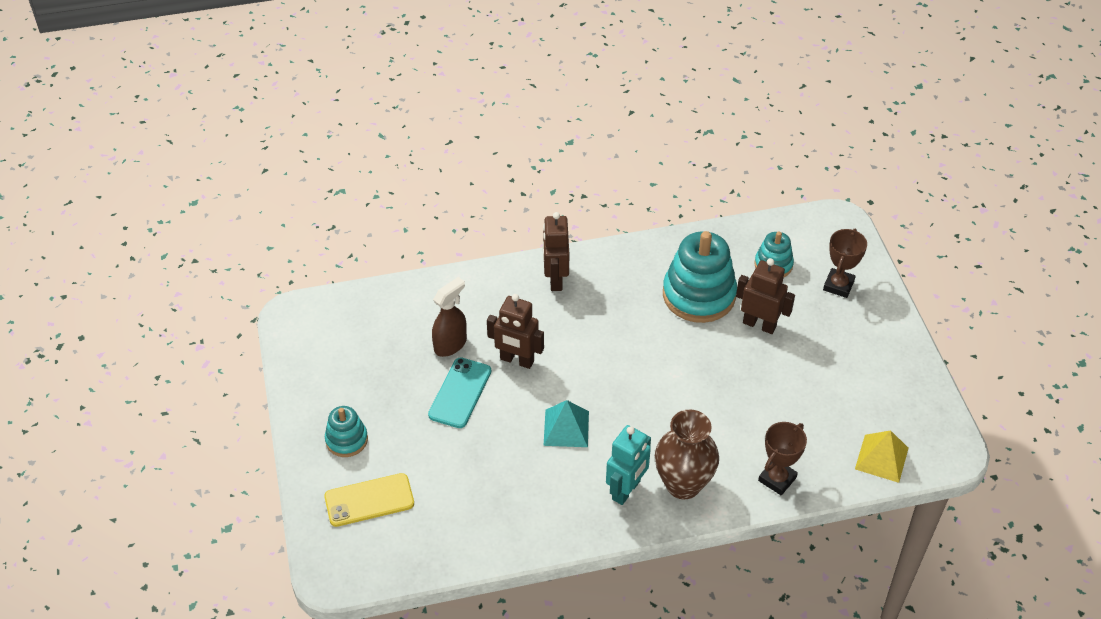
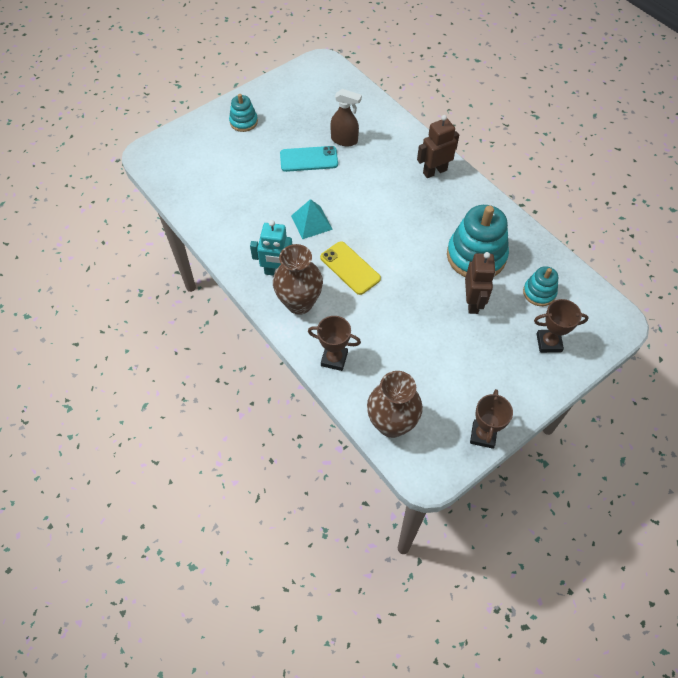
camera: 65 degrees right, 10 degrees up
(369, 500) = (205, 149): yellow phone -> yellow phone (350, 268)
(517, 360) = (352, 177): brown robot -> none
(881, 458) = (391, 424): yellow pyramid -> brown vase
(924, 386) = (483, 435): none -> brown trophy

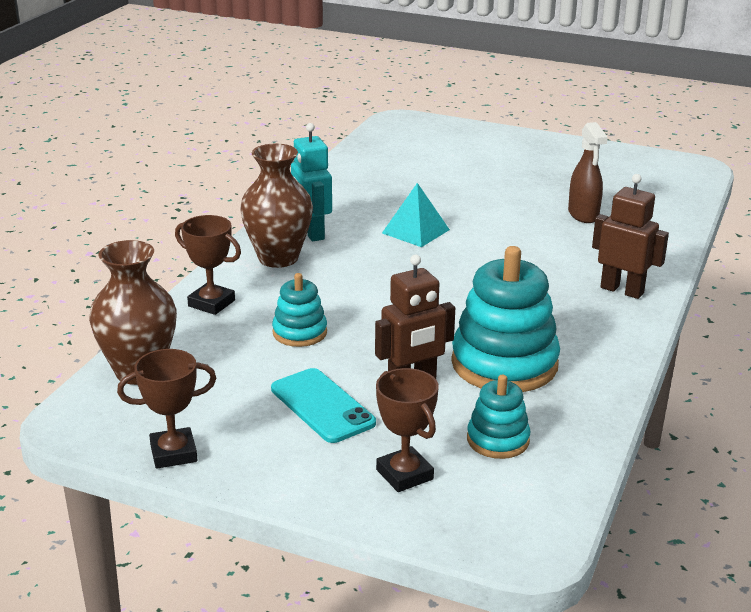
camera: 60 degrees right, 30 degrees down
(243, 122) = (521, 151): turquoise stacking toy -> turquoise stacking toy (299, 332)
(309, 159) = (517, 202): turquoise phone -> turquoise phone (322, 406)
(334, 359) = (211, 303): brown trophy -> brown trophy turned 45 degrees counterclockwise
(350, 268) = (370, 275): yellow phone -> none

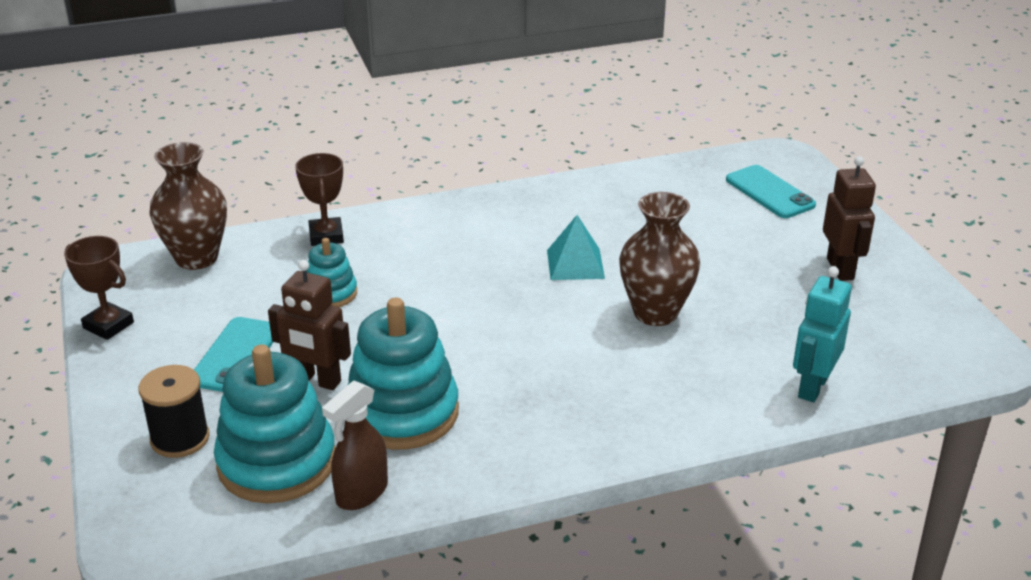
camera: 50 degrees right, 5 degrees up
(278, 258) = (434, 227): brown vase -> brown vase (655, 313)
(311, 233) = (498, 220): turquoise robot -> turquoise robot (812, 387)
(404, 474) = (180, 438): brown trophy -> black spool
(436, 142) = (769, 192): none -> turquoise phone
(498, 440) = (277, 462): turquoise stacking toy -> turquoise stacking toy, size x1.88
(583, 215) = (750, 334): brown spray bottle -> brown spray bottle (361, 493)
(622, 290) = (625, 421): brown robot -> brown robot (840, 269)

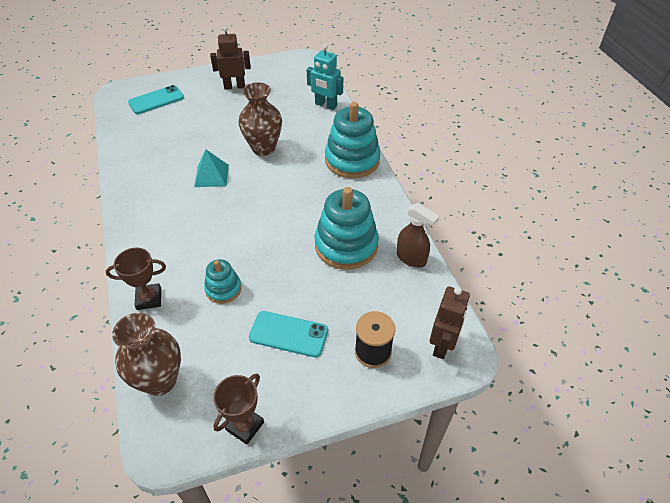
camera: 90 degrees left, 15 degrees up
(277, 462) = (391, 298): turquoise stacking toy -> turquoise stacking toy (352, 160)
(316, 381) = (316, 287): brown robot -> brown robot (442, 345)

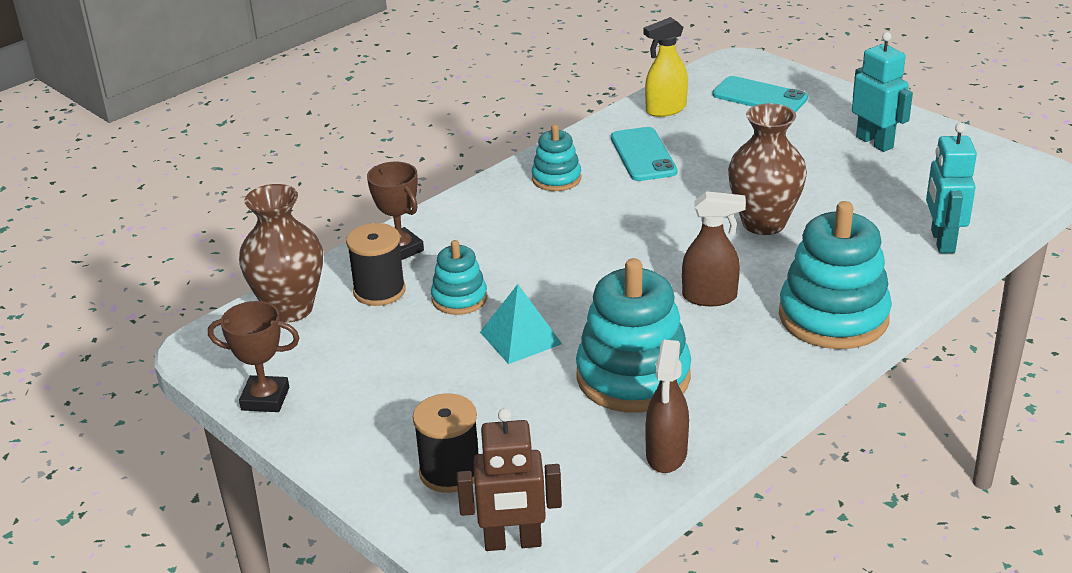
camera: 65 degrees right, 15 degrees down
(129, 135) = (665, 110): none -> yellow spray bottle
(148, 202) = (556, 179): none -> turquoise stacking toy
(182, 325) = (379, 291): none -> black spool
(211, 175) = (656, 204): turquoise pyramid -> turquoise pyramid (520, 338)
(234, 86) = (875, 142): brown robot -> turquoise robot
(288, 334) = (425, 382): turquoise phone -> turquoise phone (643, 155)
(305, 191) = (710, 297): none -> brown spray bottle

